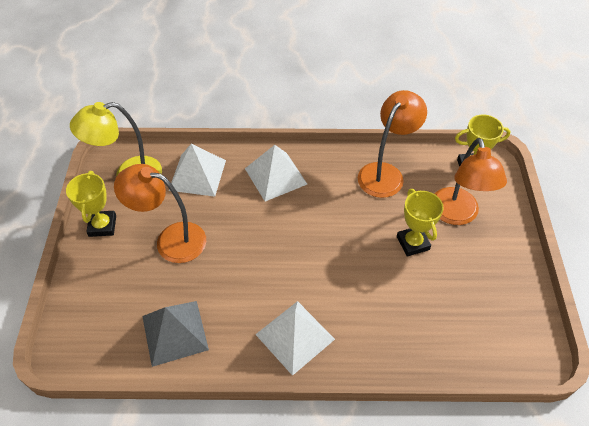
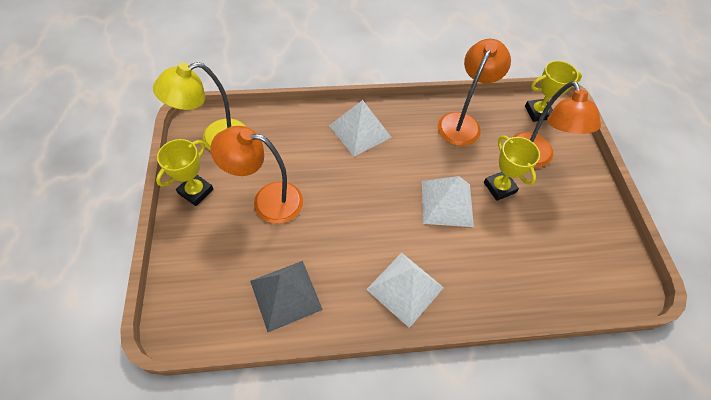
camera: 10 degrees left, 5 degrees up
(102, 226) = (196, 191): yellow trophy -> yellow trophy turned 45 degrees clockwise
(197, 175) = (284, 134): white pyramid -> white pyramid (447, 203)

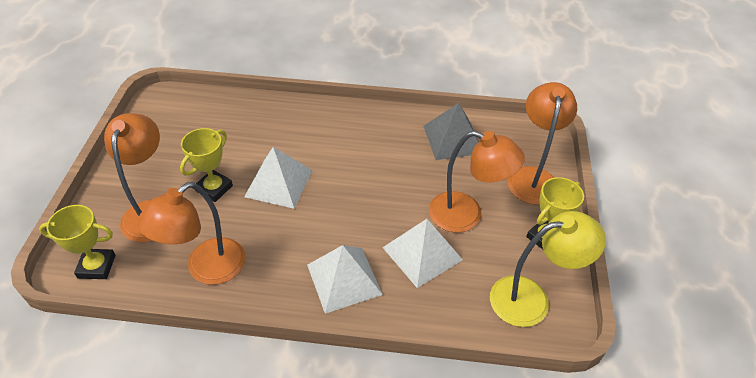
camera: 165 degrees left, 10 degrees down
(198, 258) = (532, 177): none -> orange lamp
(405, 288) = (350, 127): white pyramid -> white pyramid (422, 253)
(499, 187) = (214, 188): yellow trophy -> yellow trophy turned 45 degrees clockwise

